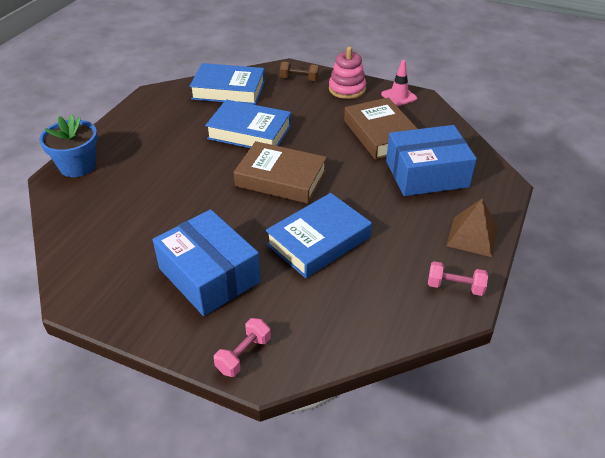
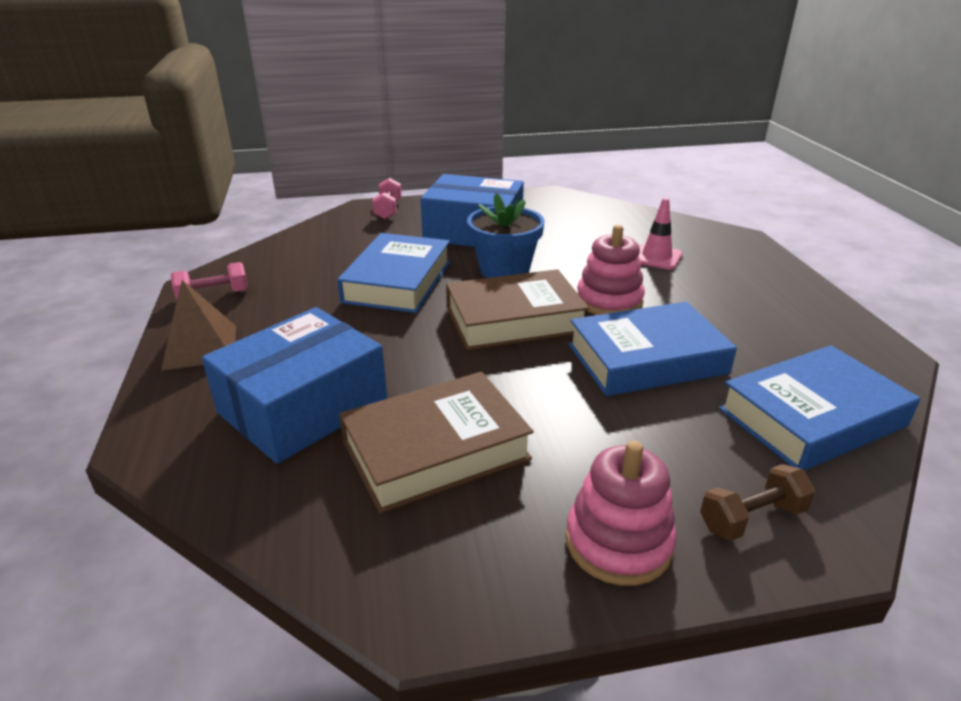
camera: 145 degrees right, 10 degrees down
(77, 166) = (745, 250): blue flower pot -> blue flower pot (504, 270)
(216, 167) = (609, 301): none -> pink stacking toy
(381, 134) = (435, 450): brown book -> brown book turned 60 degrees counterclockwise
(399, 96) = (478, 585): pink traffic cone -> pink traffic cone (656, 257)

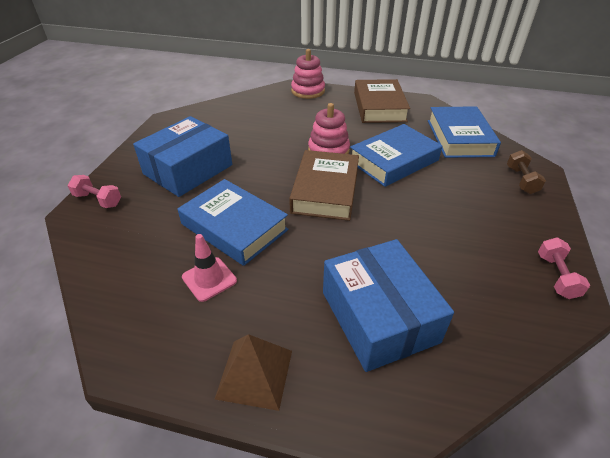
camera: 65 degrees left, 10 degrees up
(213, 295) = (160, 352): pink dumbbell -> pink dumbbell (556, 276)
(435, 450) = (447, 262): brown book -> brown book (379, 107)
(504, 270) = (259, 174): blue flower pot -> none
(618, 542) = (531, 222): pink stacking toy -> pink stacking toy (308, 91)
(646, 359) = (393, 161): blue book -> blue book turned 45 degrees clockwise
(656, 257) = (291, 118): pink traffic cone -> pink traffic cone (209, 279)

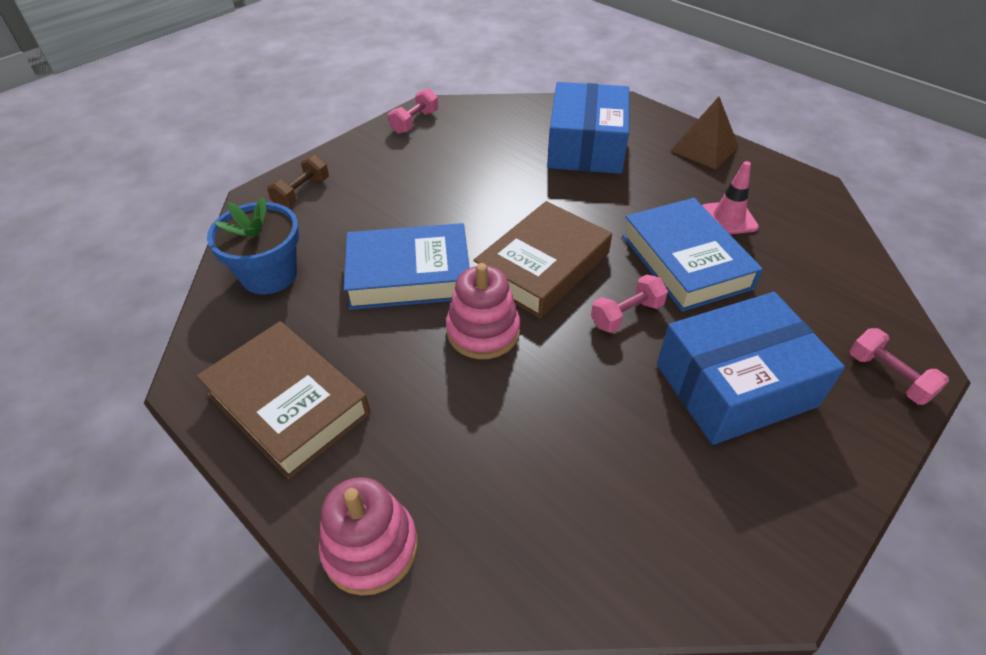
camera: 150 degrees left, 5 degrees up
(259, 182) = (626, 315): none -> pink dumbbell
(379, 107) = (288, 404): brown book -> brown book turned 75 degrees counterclockwise
(459, 138) = (269, 275): blue book -> blue flower pot

